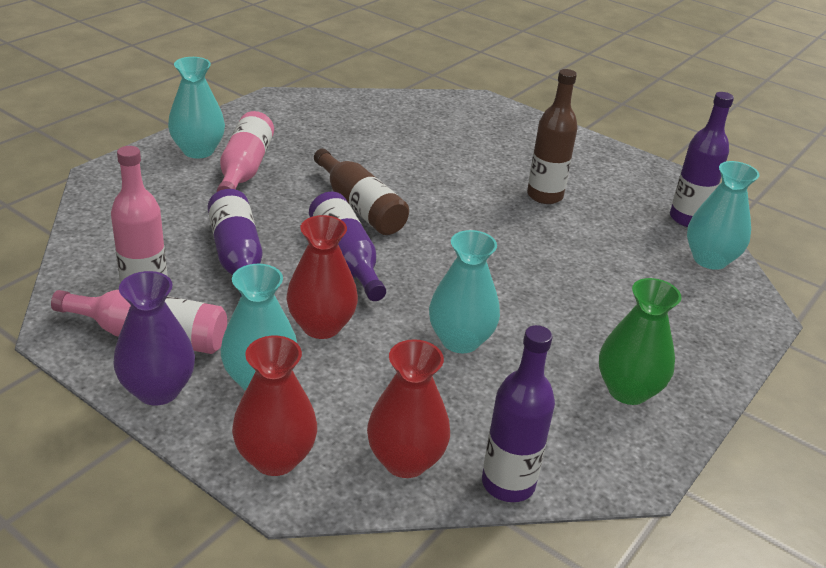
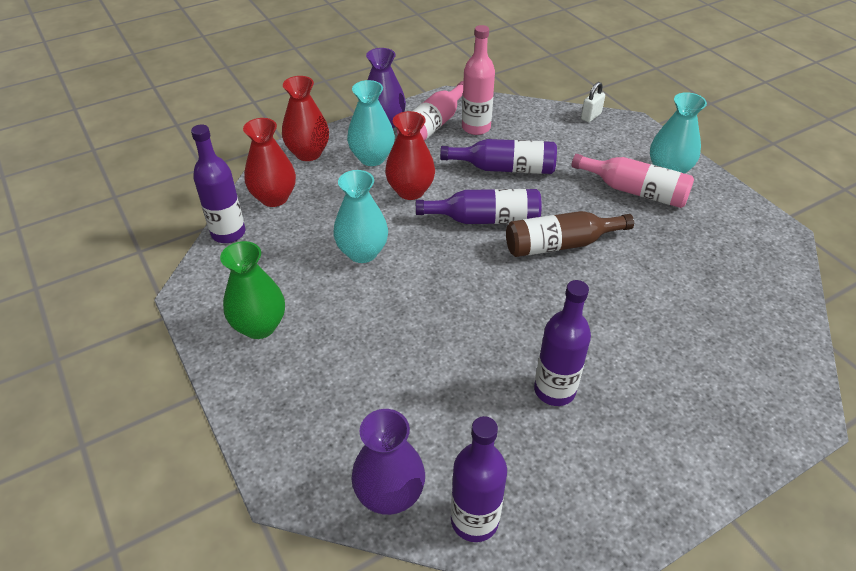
camera: 115 degrees right, 10 degrees up
(91, 203) = (591, 116): none -> white padlock
(544, 196) = (554, 390): brown bottle -> purple bottle
(710, 259) = (390, 494): turquoise vase -> purple vase

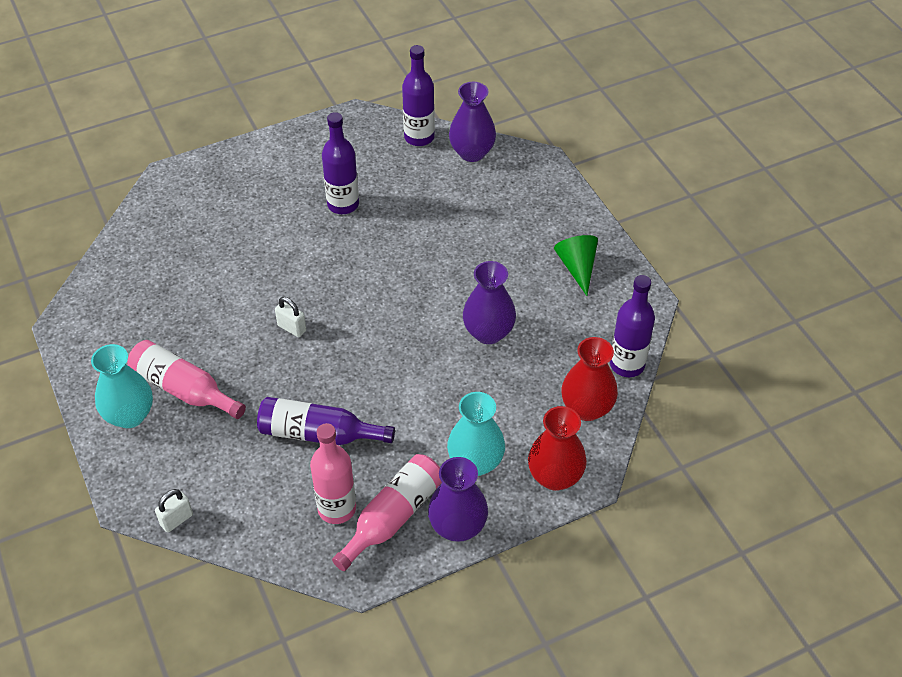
camera: 175 degrees left, 5 degrees up
(259, 326) = (577, 267): green vase -> green cone
(362, 252) = (488, 332): turquoise vase -> purple vase
(410, 191) = (433, 407): red vase -> none
(485, 219) = (358, 363): purple bottle -> none
(560, 244) = (292, 328): brown bottle -> white padlock

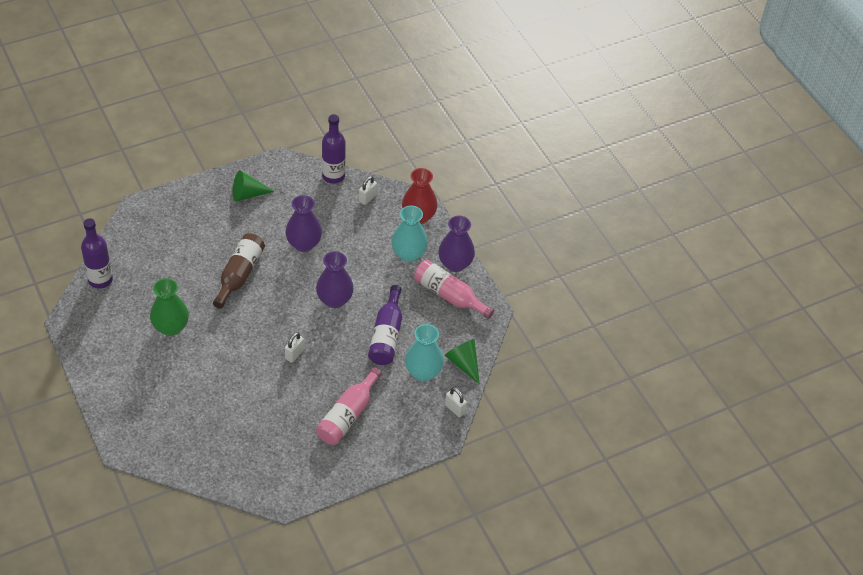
camera: 95 degrees left, 0 degrees up
(130, 415) = (370, 446): turquoise vase -> turquoise vase (423, 372)
(259, 534) = (463, 363): none -> green cone
(337, 508) = (444, 324): pink bottle -> none
(343, 204) = (171, 327): purple bottle -> green vase
(430, 265) = (239, 275): none -> brown bottle
(472, 153) = (123, 247): purple vase -> purple vase (334, 300)
(586, 408) = (367, 198): red vase -> white padlock

